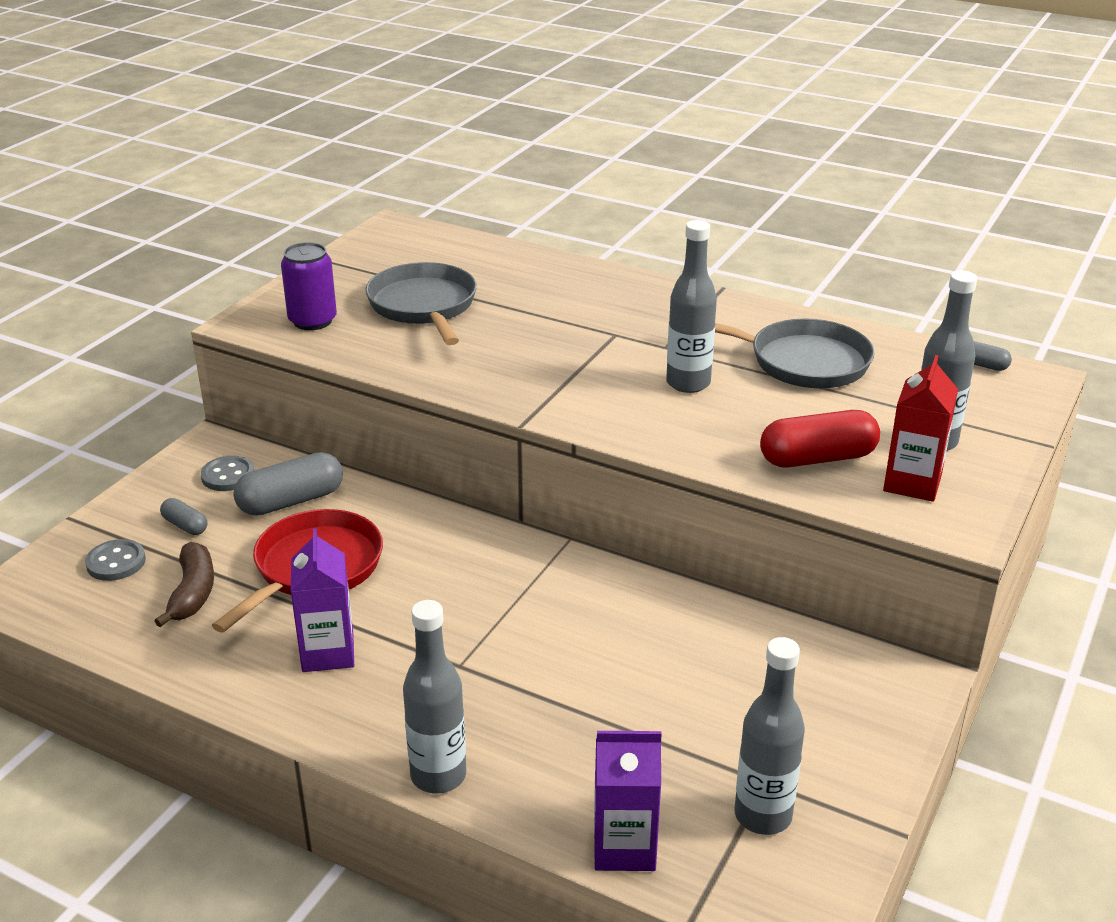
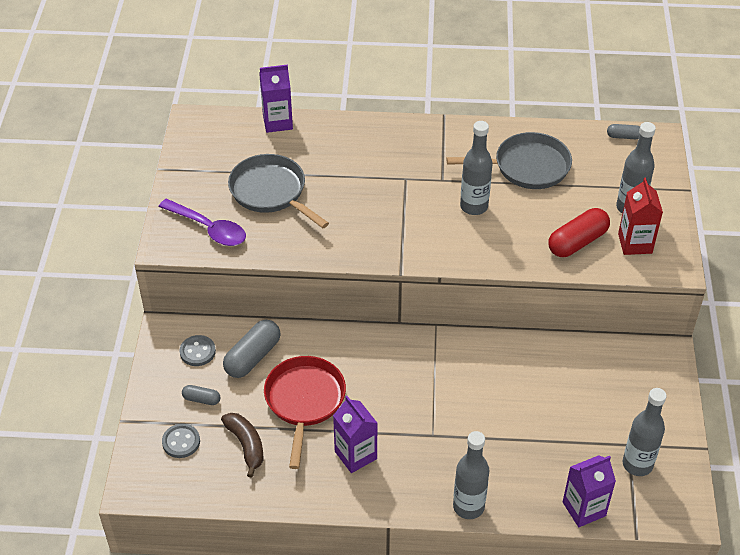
camera: 25 degrees left, 15 degrees up
(312, 321) = (209, 229): purple can -> purple spoon
(494, 248) = (277, 122): none -> purple carton

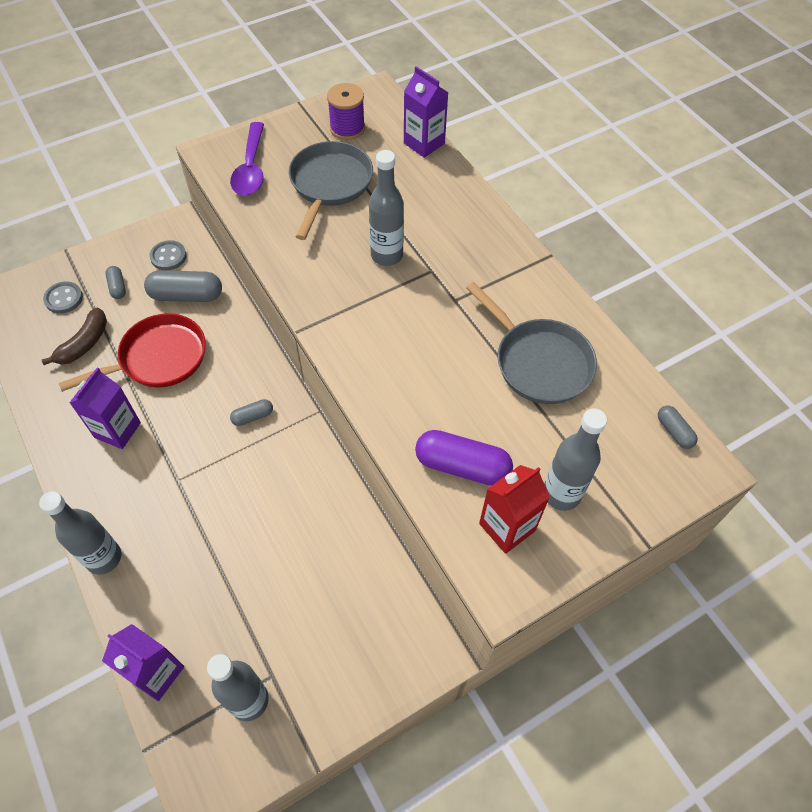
camera: 55 degrees right, 10 degrees up
(218, 155) = (347, 128): none -> purple spool
(410, 365) = (253, 416): none -> grey capsule
(474, 206) = (438, 345): grey bottle -> grey bottle (386, 255)
(577, 242) = (462, 466): red capsule -> purple capsule

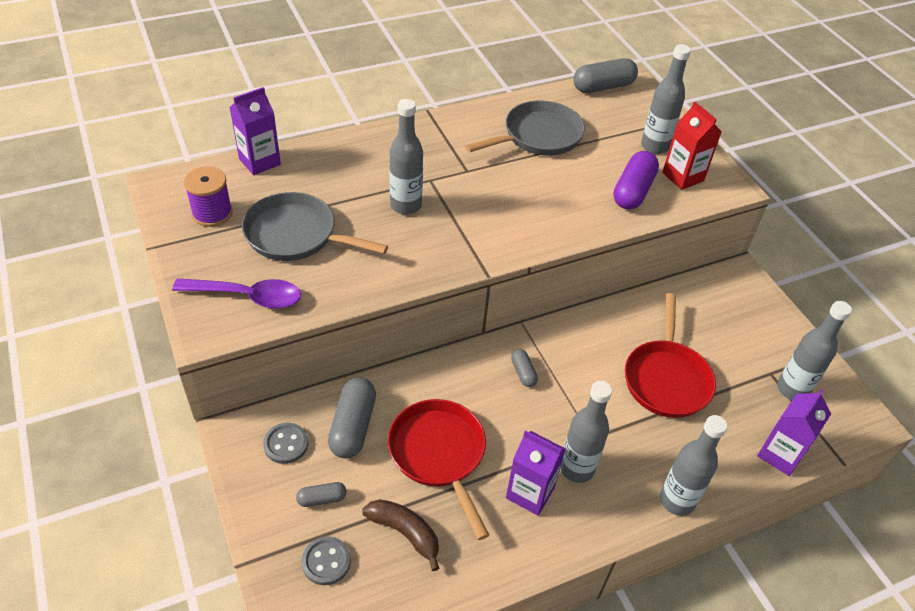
camera: 85 degrees left, 10 degrees down
(142, 467) = (577, 468): none -> grey bottle
(255, 553) = (666, 378): none -> red pan
(674, 431) = (603, 87): grey capsule -> grey capsule, size x1.91

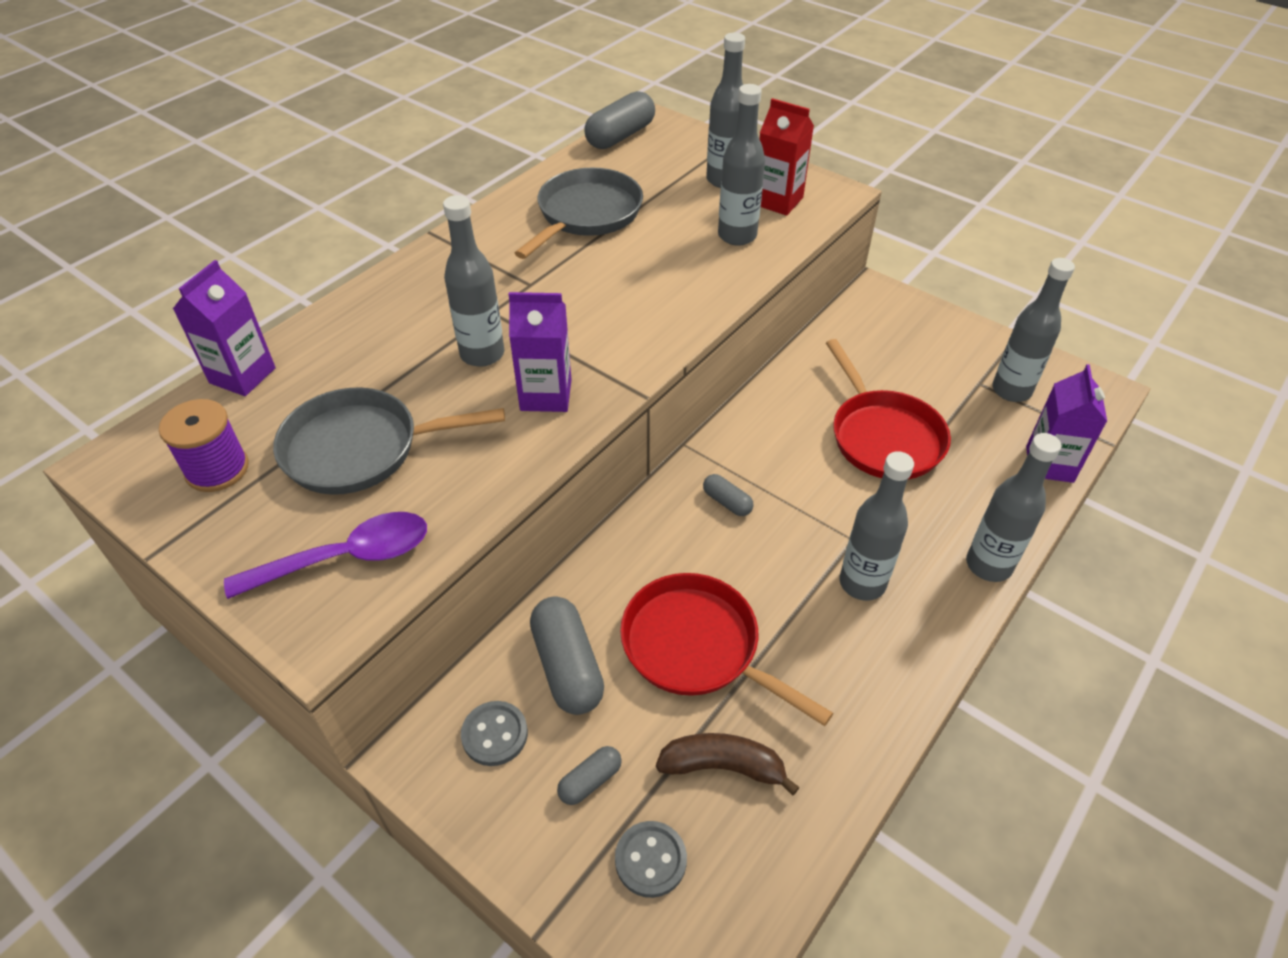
camera: 25 degrees left, 0 degrees up
(530, 493) = (832, 638): purple carton -> purple carton (546, 395)
(633, 191) = (737, 236): purple capsule -> grey bottle

